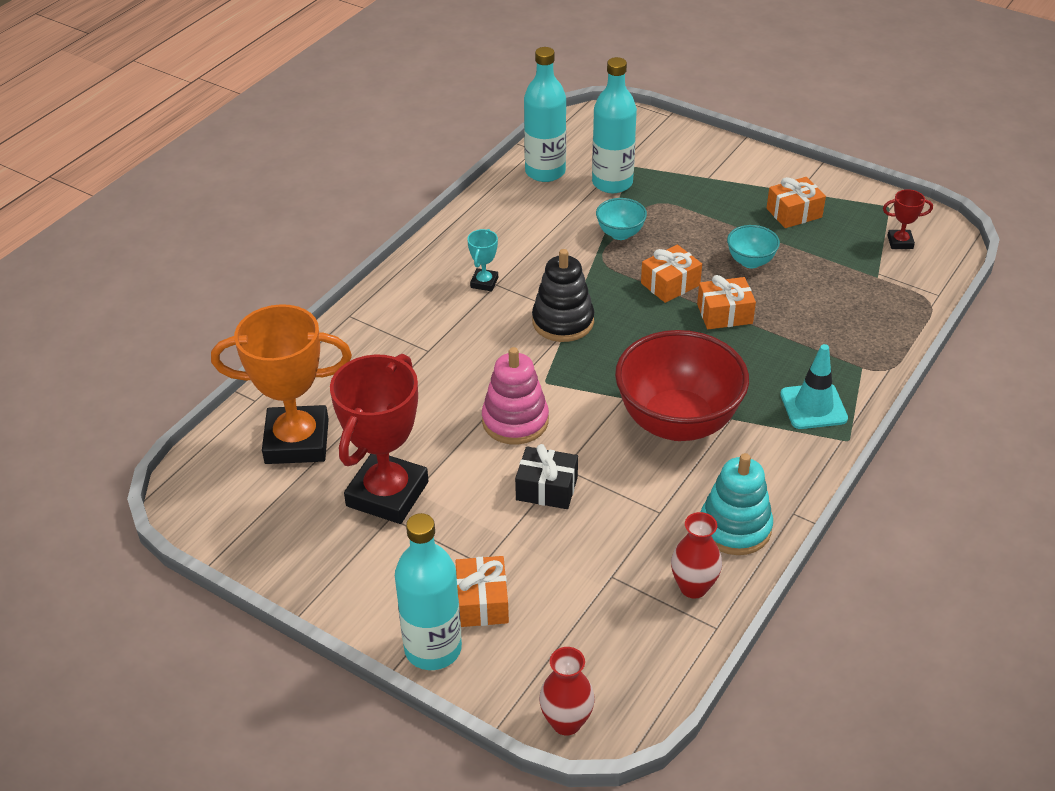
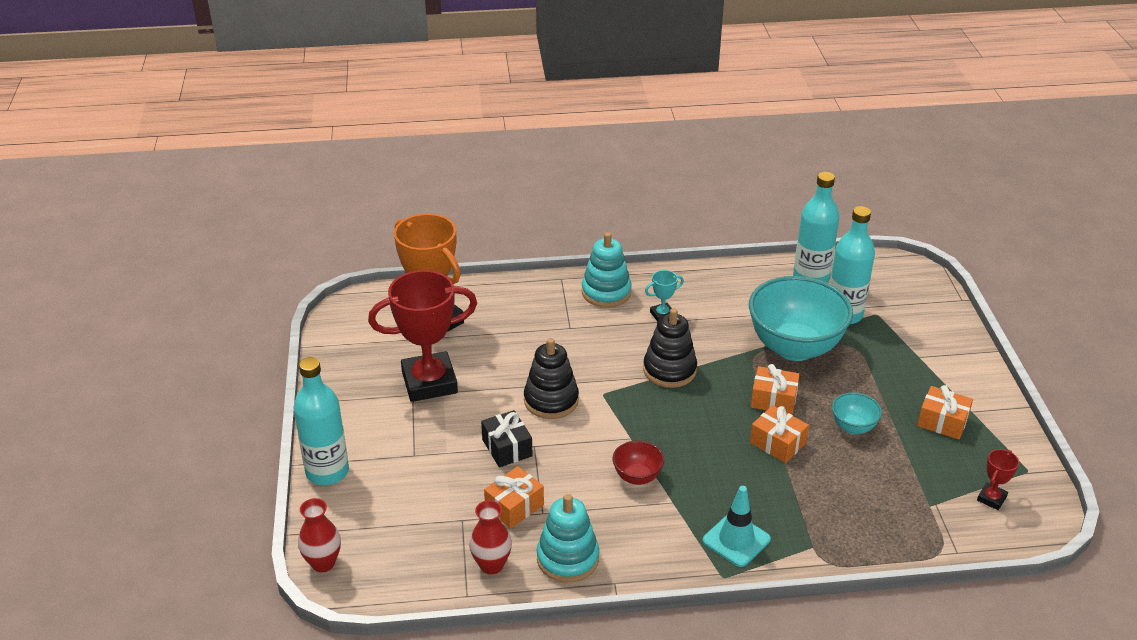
camera: 50 degrees right, 5 degrees down
(408, 298) = (606, 292): none -> turquoise stacking toy
(482, 602) = (383, 472): orange gift -> orange gift (514, 506)
(515, 421) = (551, 400): pink stacking toy -> black stacking toy
(620, 233) = (794, 347): turquoise bowl -> turquoise bowl, size x2.21
(677, 422) = (637, 477): red bowl -> red bowl, size x0.45
(900, 242) = (991, 498): red trophy -> red trophy turned 75 degrees clockwise

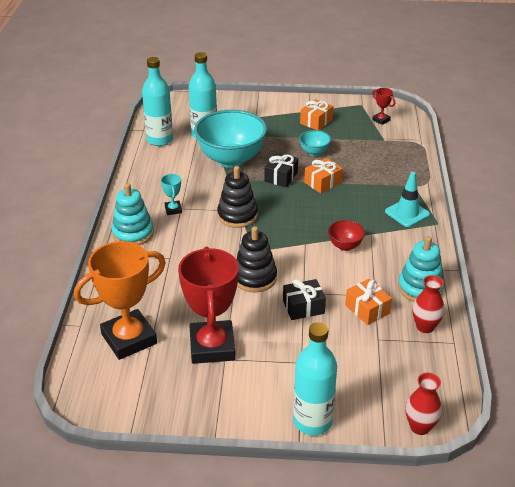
camera: 80 degrees left, 0 degrees up
(773, 400) = (281, 177): orange gift -> black gift

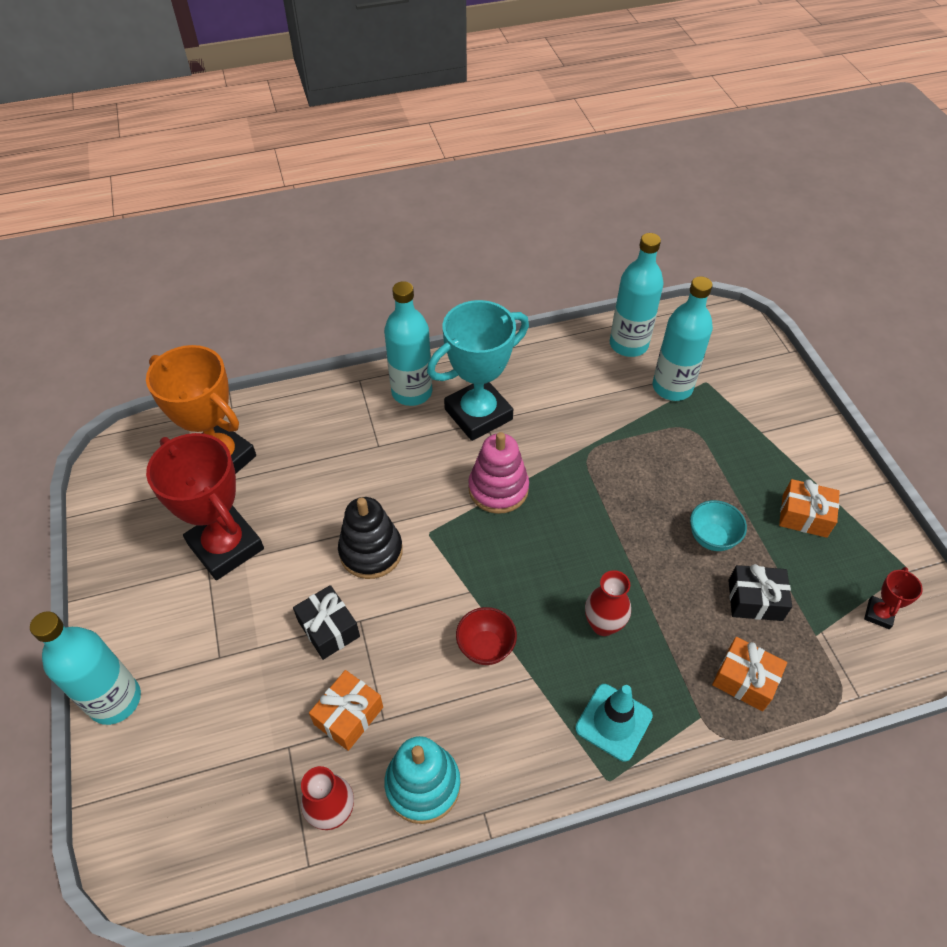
camera: 70 degrees right, 15 degrees up
(133, 233) = (412, 392): turquoise stacking toy -> turquoise bottle
(173, 210) = (478, 414): turquoise trophy -> turquoise trophy, size x2.34
(212, 346) = (226, 546): red trophy -> red trophy turned 75 degrees clockwise
(231, 159) = (628, 438): turquoise bowl -> none
(237, 215) = (498, 489): black stacking toy -> pink stacking toy
(281, 177) = (619, 513): black gift -> black gift (755, 600)
(323, 182) = (634, 573): orange gift -> orange gift (745, 680)
(420, 427) = (122, 846): red vase -> red vase (603, 624)

